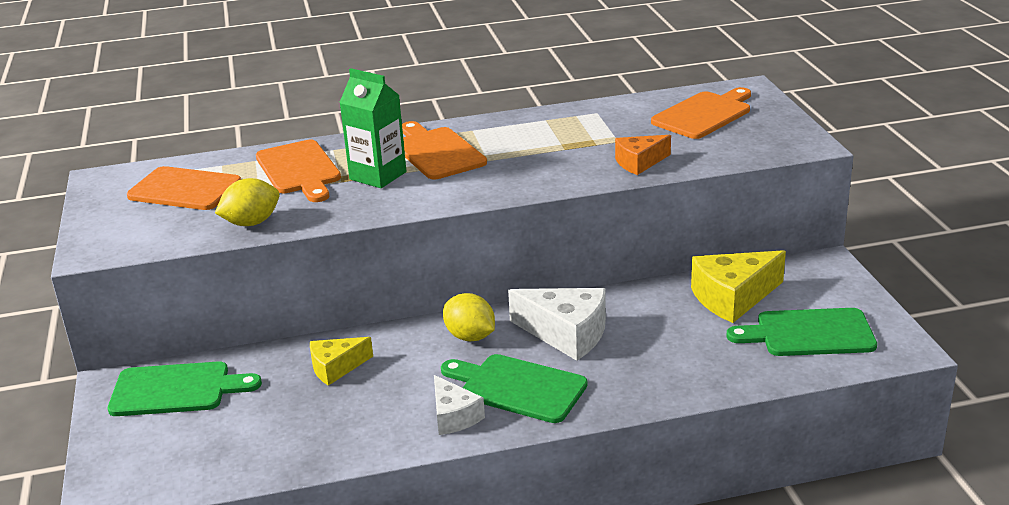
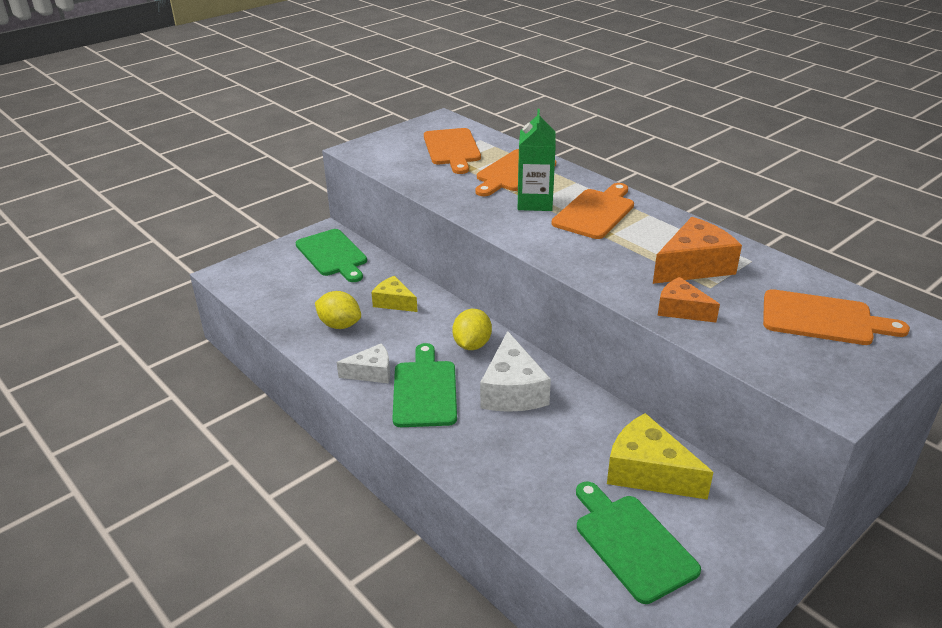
camera: 60 degrees right, 5 degrees up
(251, 223) = (429, 183): yellow lemon -> yellow lemon (339, 325)
(454, 416) = (371, 372): white cheese -> white cheese turned 135 degrees counterclockwise
(580, 137) = (694, 266): none -> orange cheese

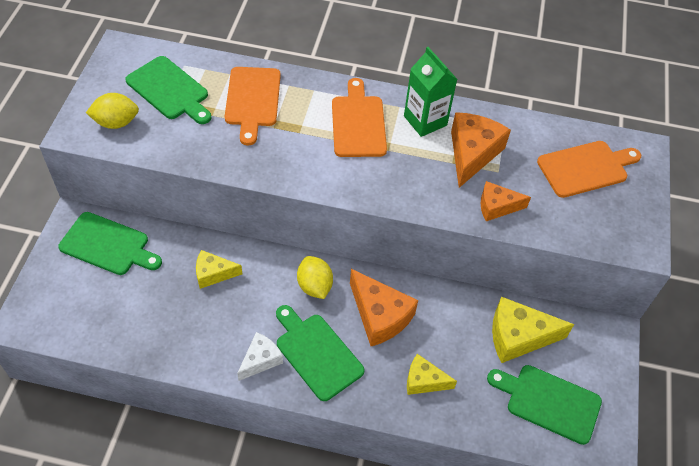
camera: 40 degrees left, 20 degrees up
(339, 325) = (189, 324): yellow lemon -> yellow lemon (116, 122)
(452, 149) = (169, 90): orange cutting board -> green cutting board
(507, 457) = (424, 381): none -> yellow cheese
(512, 390) = (380, 316): white cheese -> orange cheese
(535, 202) = (301, 133): green carton -> green carton (425, 121)

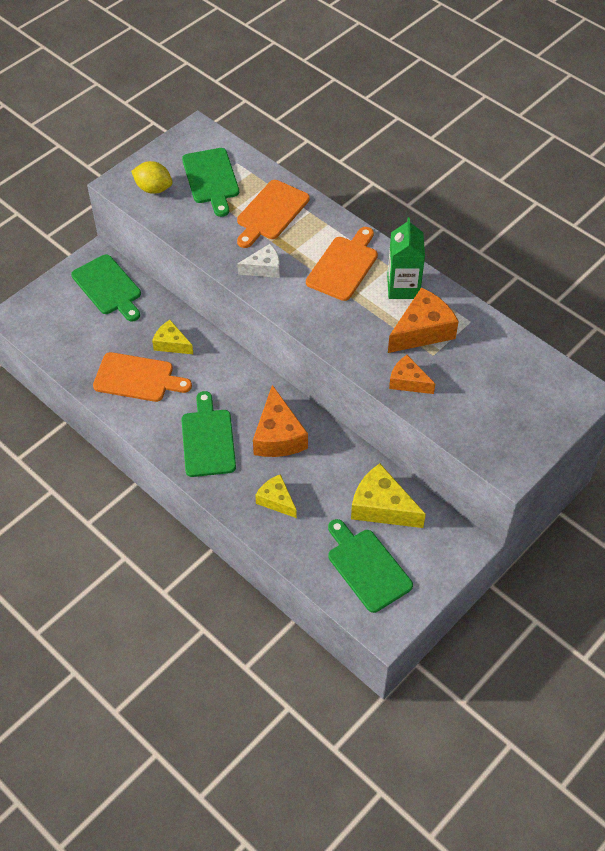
camera: 35 degrees right, 0 degrees up
(260, 360) = (162, 423): white cheese -> white cheese (264, 268)
(314, 286) = (243, 389): yellow lemon -> none
(586, 168) = (515, 386): orange cutting board -> orange cutting board (137, 378)

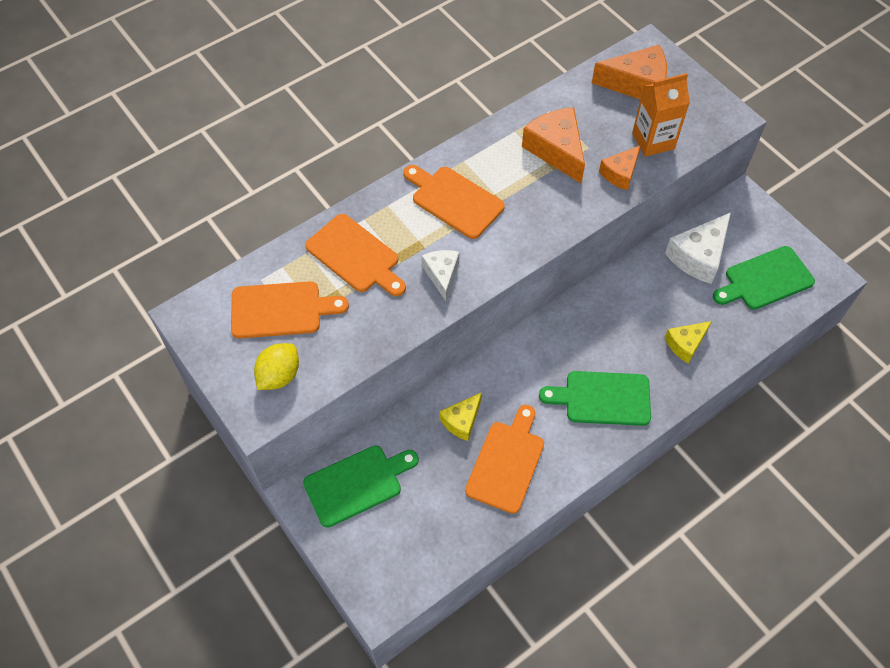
camera: 80 degrees left, 5 degrees up
(211, 179) = (281, 310): green cutting board -> orange cutting board
(278, 436) = (605, 331): orange cheese -> orange cheese (636, 84)
(381, 507) = (698, 256): yellow cheese -> white cheese
(403, 287) = (495, 155): green carton -> none
(457, 405) = (653, 141): none -> orange carton

